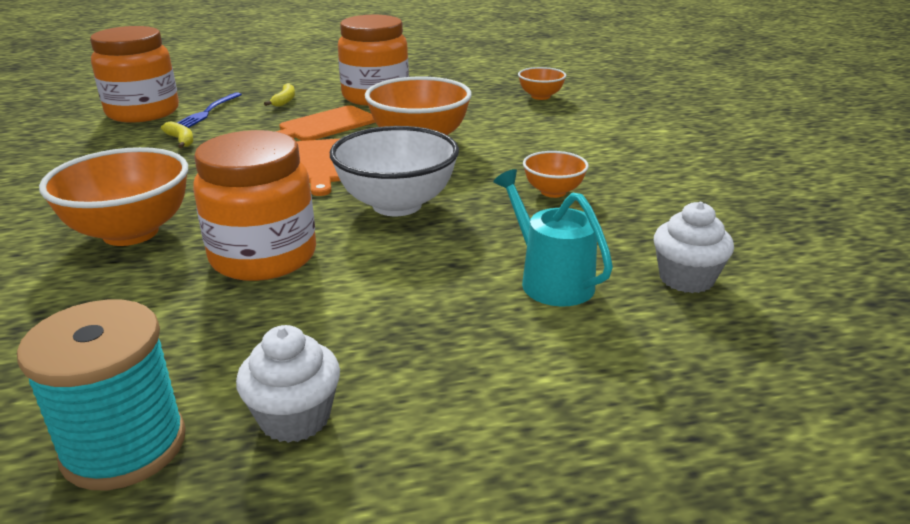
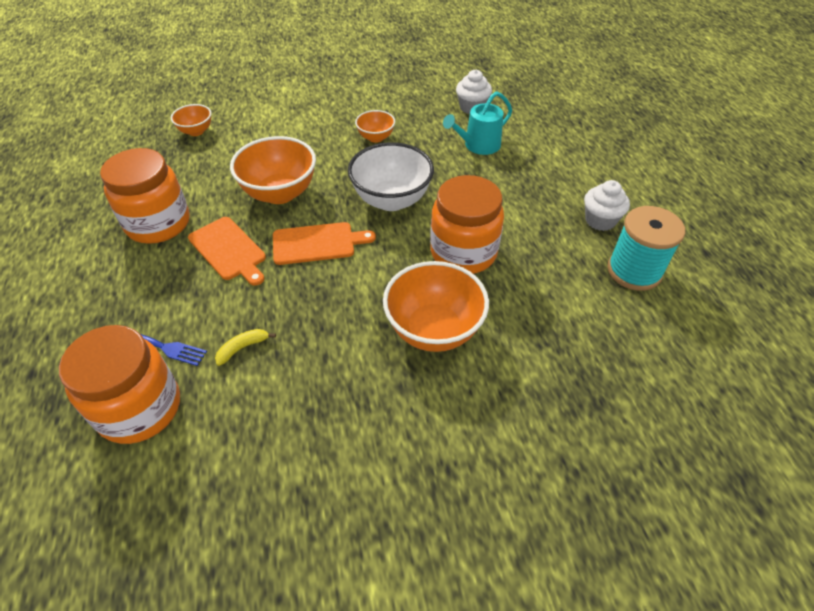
camera: 90 degrees left, 20 degrees up
(284, 101) = (145, 288): yellow banana -> none

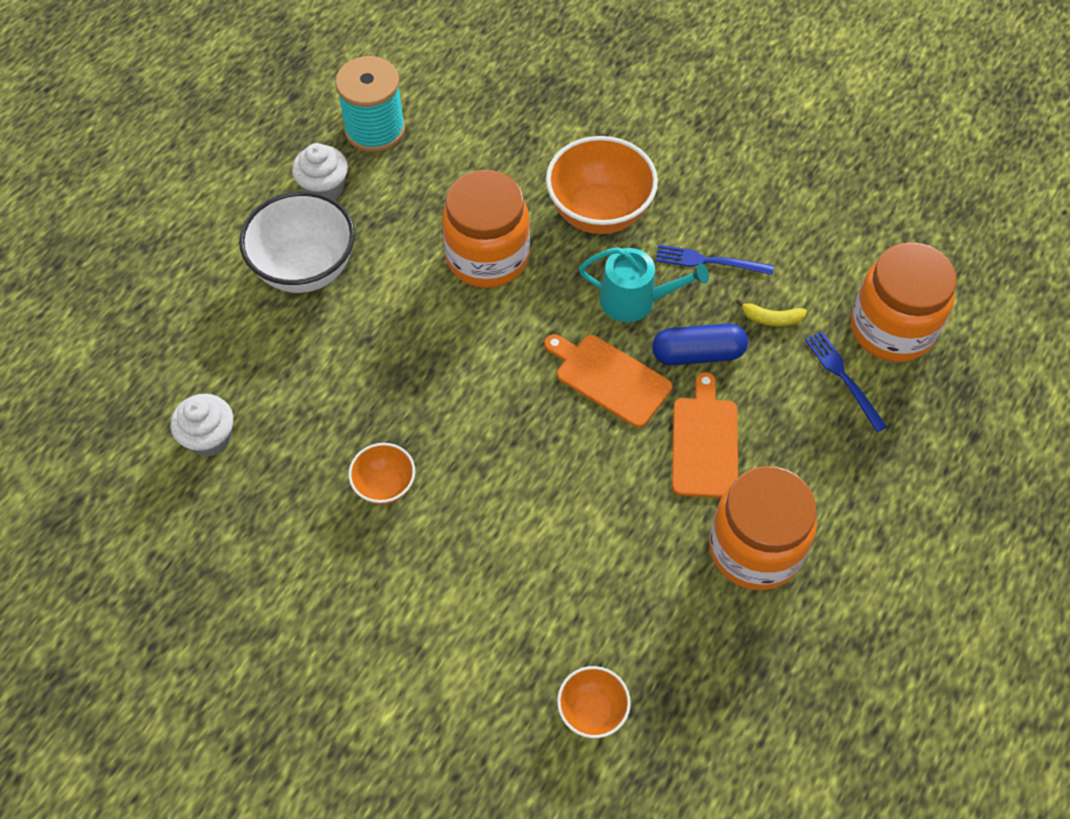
camera: 135 degrees left, 10 degrees up
(275, 291) = (698, 354): none -> blue capsule
(280, 193) = (585, 484): orange bowl -> none
(323, 355) = (709, 261): none -> blue fork
(391, 200) = (479, 372): white bowl -> white bowl (305, 268)
(478, 145) = (292, 370): turquoise watering can -> turquoise watering can (634, 300)

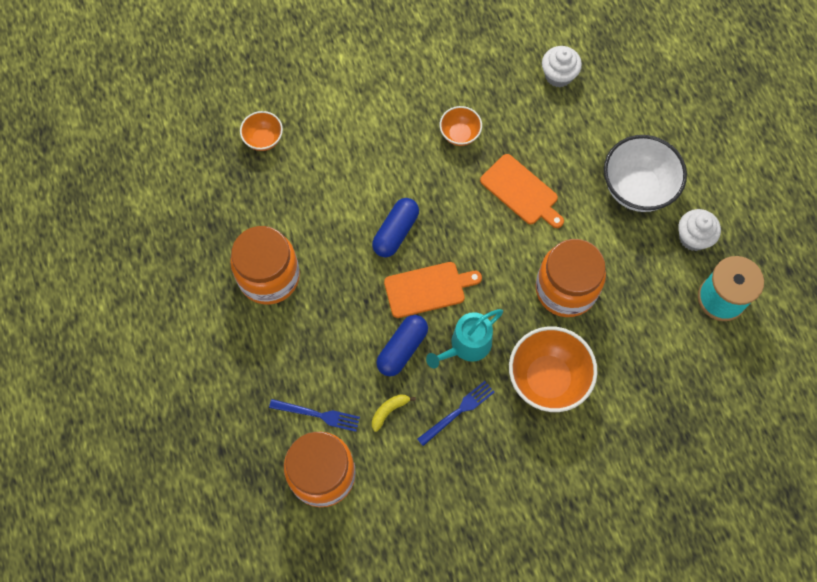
camera: 130 degrees right, 10 degrees up
(574, 459) = (395, 232): none -> blue capsule
(704, 443) = (347, 304): orange cutting board -> orange cutting board (521, 191)

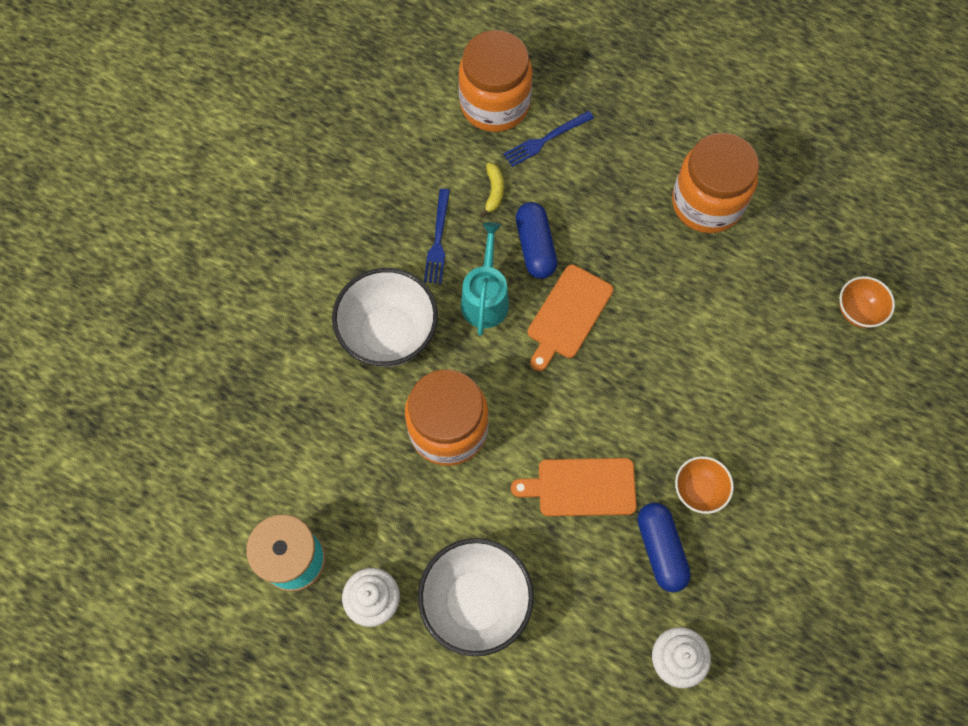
camera: 135 degrees right, 0 degrees up
(395, 232) = (649, 338): blue capsule -> blue capsule (660, 549)
(547, 379) = (389, 333): orange bowl -> white bowl

